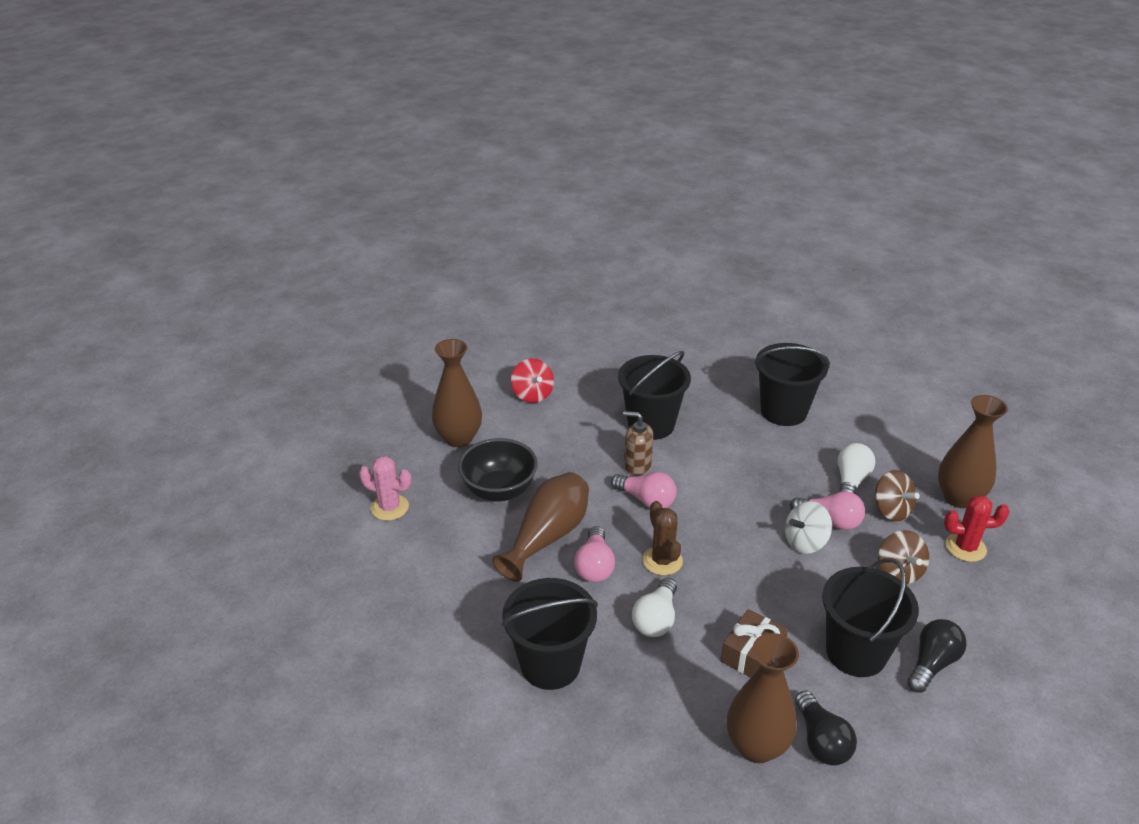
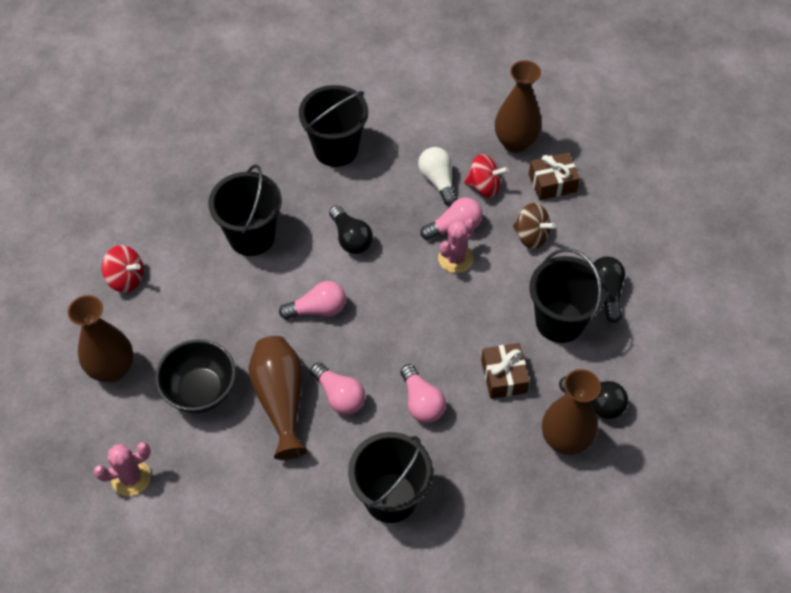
camera: 45 degrees left, 20 degrees up
(637, 465) = (280, 283): brown soap dispenser -> none
(656, 619) = (421, 402): white light bulb -> pink light bulb
(662, 561) = (380, 352): brown cactus -> none
(728, 473) = (351, 238): none -> black light bulb
(805, 542) = (455, 258): white spinning top -> pink cactus
(891, 510) = (484, 187): brown spinning top -> red spinning top
(965, 547) = (552, 183): red cactus -> brown gift

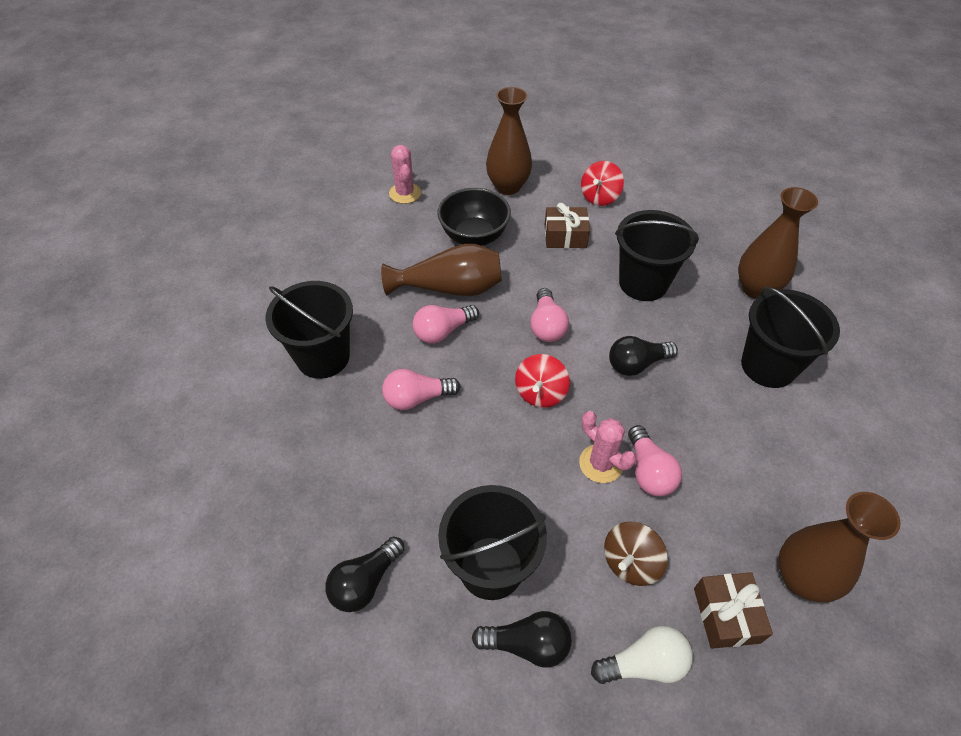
camera: 100 degrees right, 5 degrees down
(438, 181) = (723, 465): white light bulb -> white light bulb (644, 663)
(484, 187) = (716, 519): red spinning top -> red spinning top (540, 393)
(503, 376) = (428, 484): brown gift -> brown gift (565, 236)
(565, 440) = (328, 533): brown vase -> brown vase (756, 289)

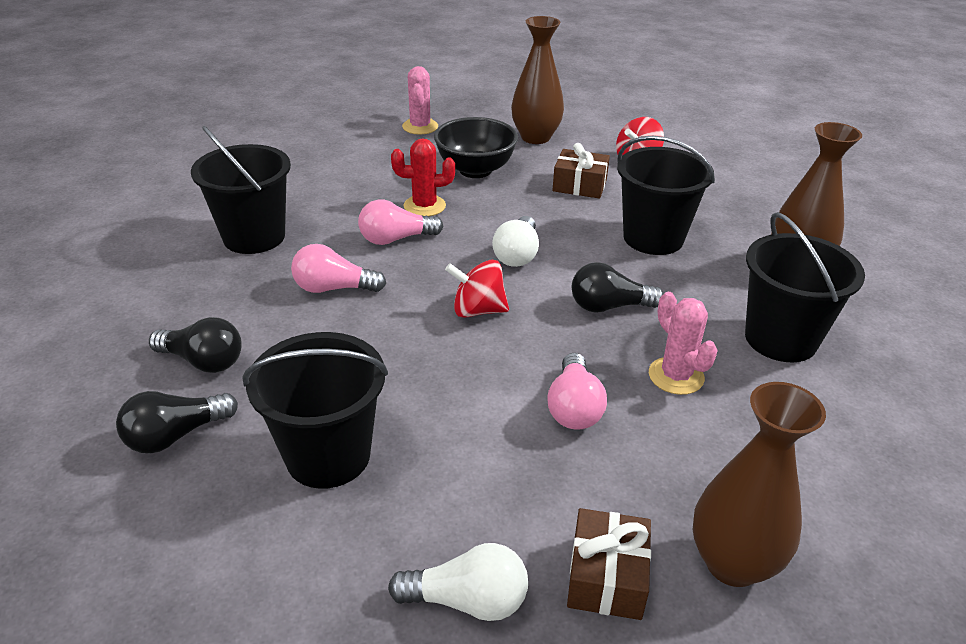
camera: 15 degrees right, 15 degrees down
(450, 288) = (424, 206): brown vase -> red cactus
(527, 644) = (328, 541): black light bulb -> black light bulb (203, 361)
(540, 393) = (478, 310): red spinning top -> red spinning top turned 60 degrees clockwise
(547, 325) = (517, 254): pink light bulb -> white light bulb
(601, 464) = (516, 388): pink cactus -> pink cactus (676, 376)
(630, 562) = (504, 491): brown spinning top -> none

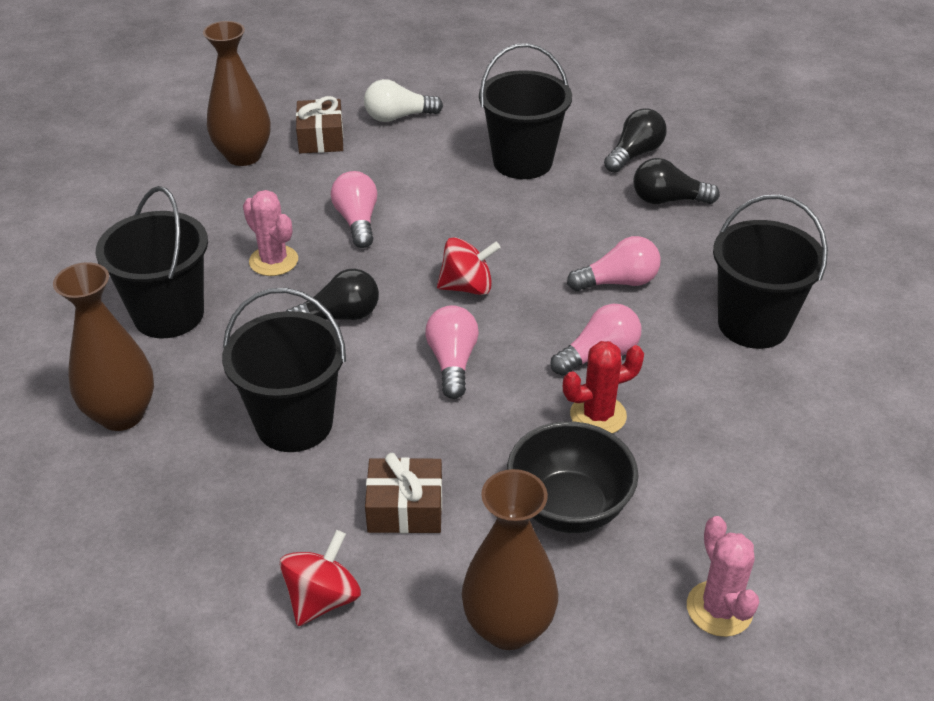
camera: 165 degrees right, 5 degrees up
(517, 254) = (452, 362): white light bulb -> pink light bulb

